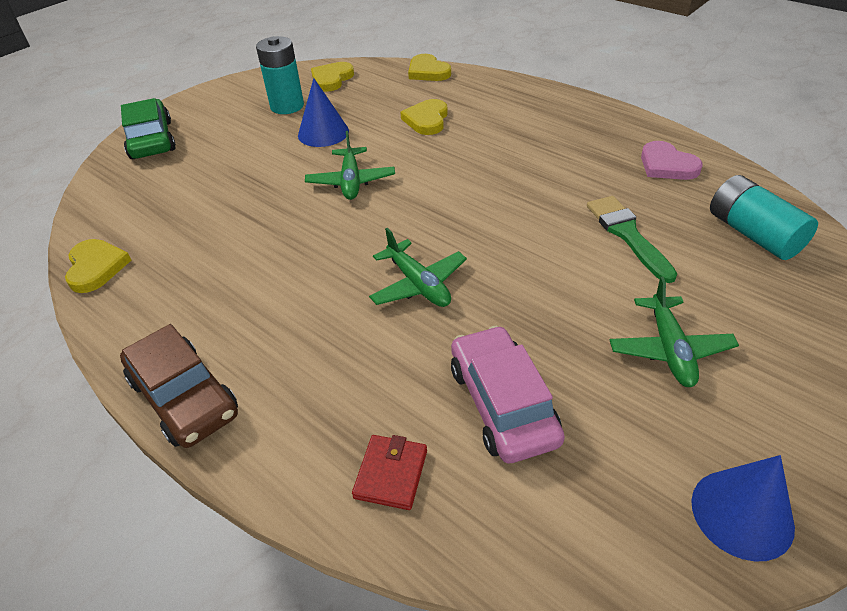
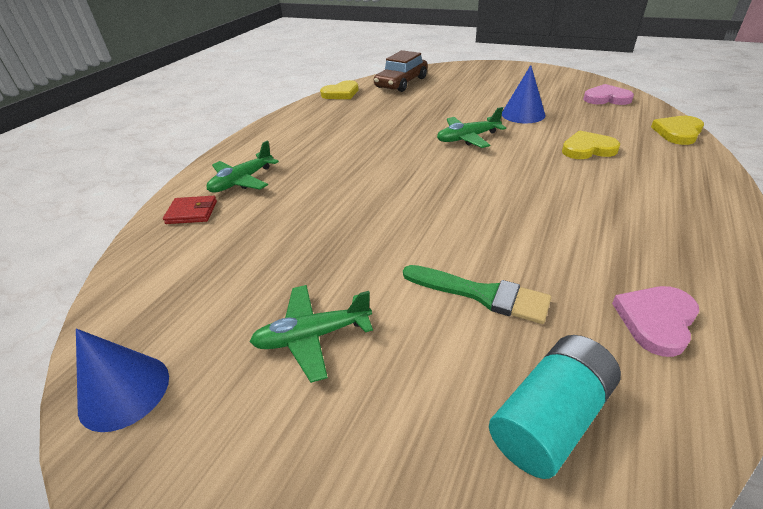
camera: 75 degrees right, 5 degrees down
(151, 140) = (465, 70): green car -> none
(184, 397) = (250, 140): brown car -> brown car (401, 83)
(287, 106) = (546, 94): turquoise battery -> none
(332, 79) = (606, 98): yellow heart -> pink heart
(418, 284) = (360, 189): green plane -> green plane (242, 181)
(503, 403) = (245, 246): pink car -> none
(627, 234) = (481, 294): green brush -> green brush turned 60 degrees clockwise

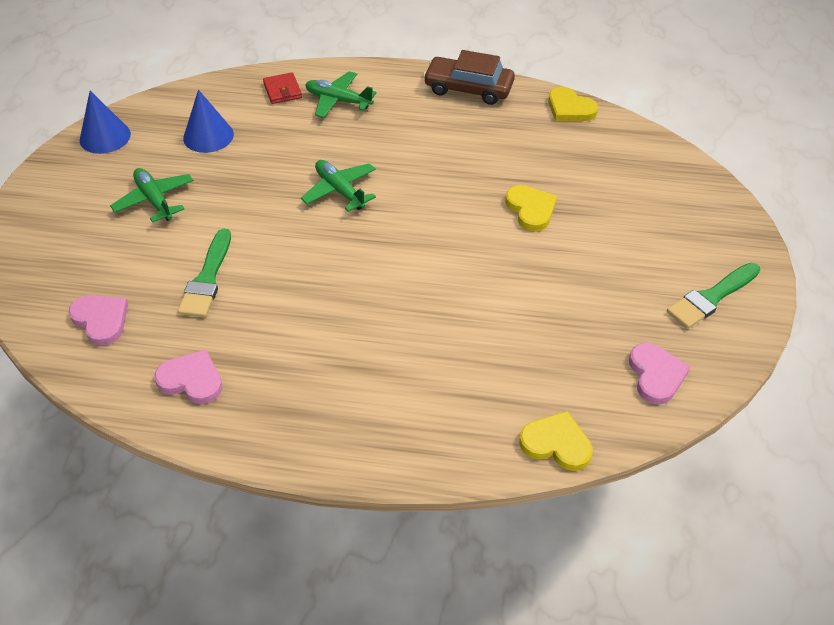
camera: 70 degrees right, 10 degrees up
(401, 83) = (629, 154): brown car -> brown car (468, 88)
(468, 138) = (475, 241): green plane -> green plane (340, 191)
(523, 114) = (563, 286): blue cone -> blue cone (208, 136)
(539, 78) = (711, 298): none -> green brush
(550, 418) = (101, 320): turquoise battery -> pink heart
(587, 149) = (478, 348): yellow heart -> yellow heart (531, 209)

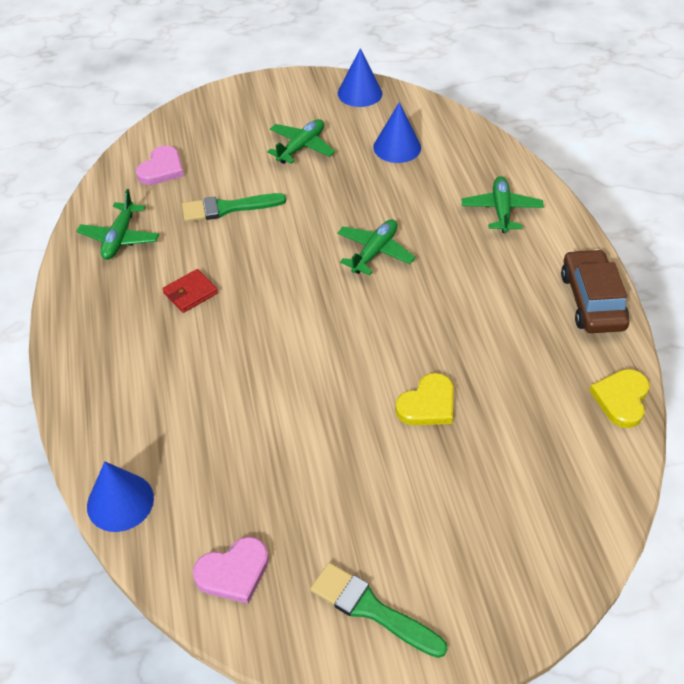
camera: 70 degrees right, 0 degrees up
(191, 380) = (120, 238): pink heart -> green plane
(282, 90) = (489, 169): red wallet -> red wallet (190, 293)
(556, 444) = (120, 502): yellow heart -> blue cone

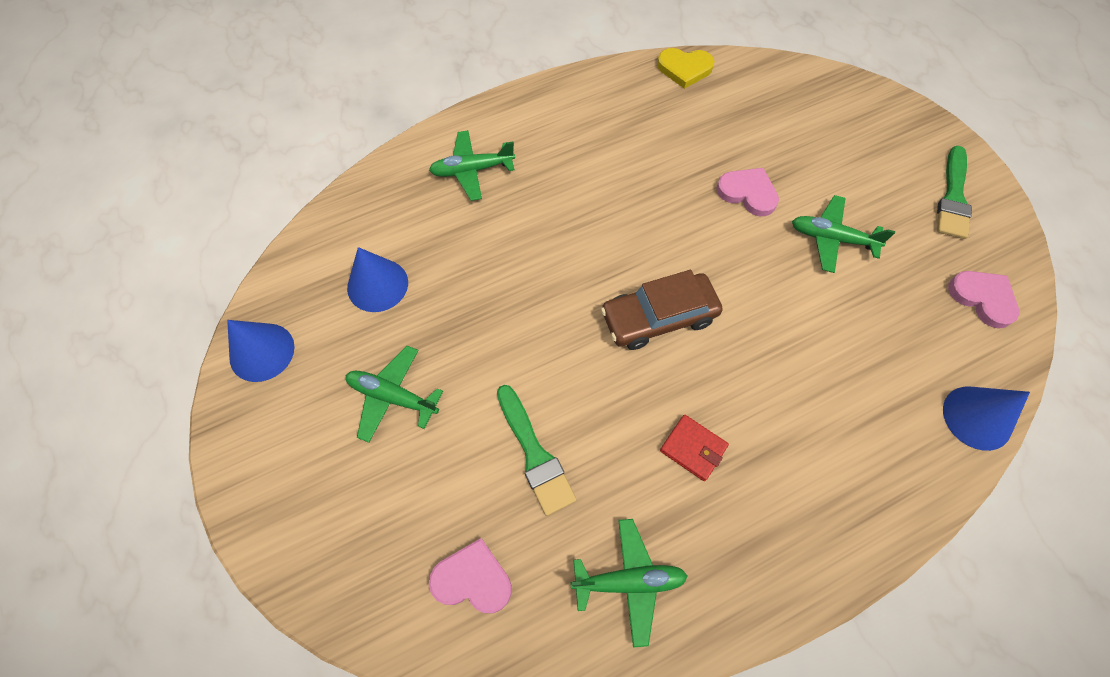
camera: 105 degrees left, 15 degrees up
(374, 252) = (568, 272): green plane -> green plane (831, 239)
(427, 404) = (748, 193): yellow heart -> pink heart
(592, 301) = (580, 92): brown car -> brown car (658, 317)

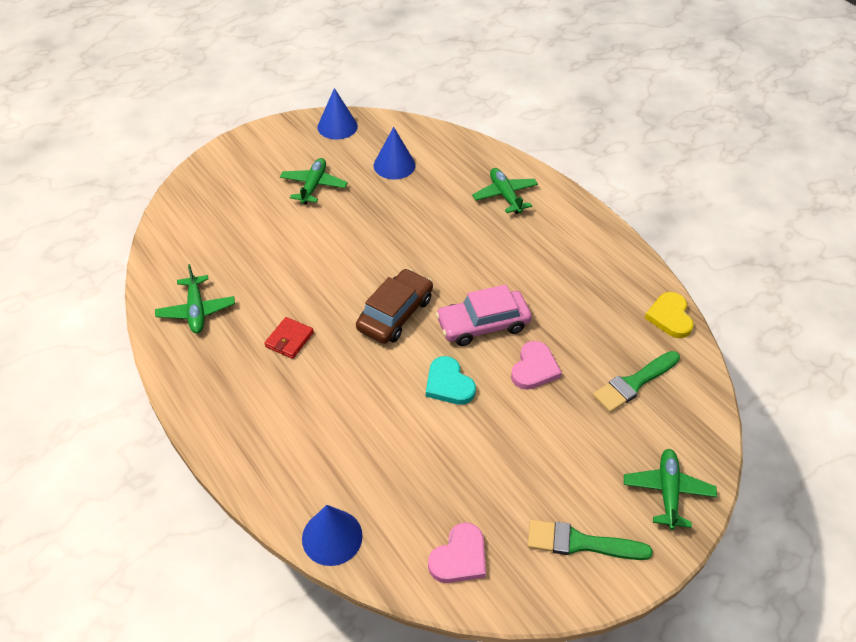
camera: 80 degrees right, 15 degrees down
(472, 579) = (199, 238): pink heart -> none
(535, 454) = (279, 256): green brush -> green brush (634, 383)
(658, 317) = (395, 314): brown car -> brown car turned 60 degrees clockwise
(682, 229) = (483, 324): none -> pink car
(768, 276) = (448, 384): none -> turquoise heart
(831, 239) = (500, 432): green plane -> green plane (667, 492)

